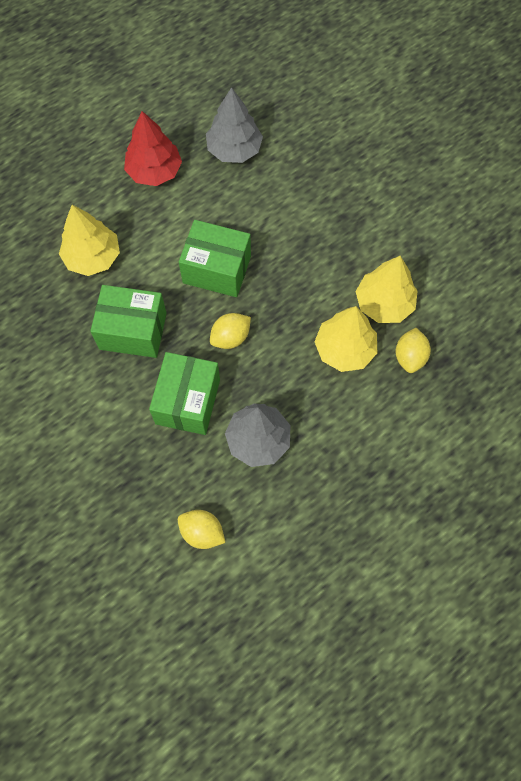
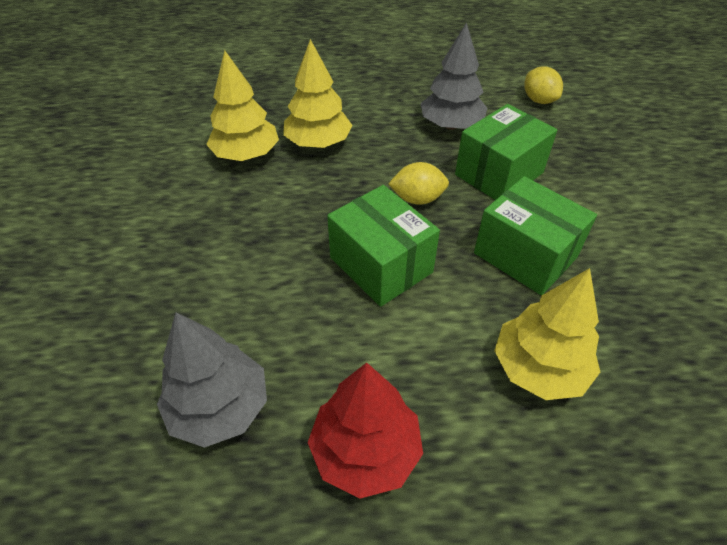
camera: 145 degrees left, 20 degrees down
(410, 357) = (271, 116): yellow lemon -> none

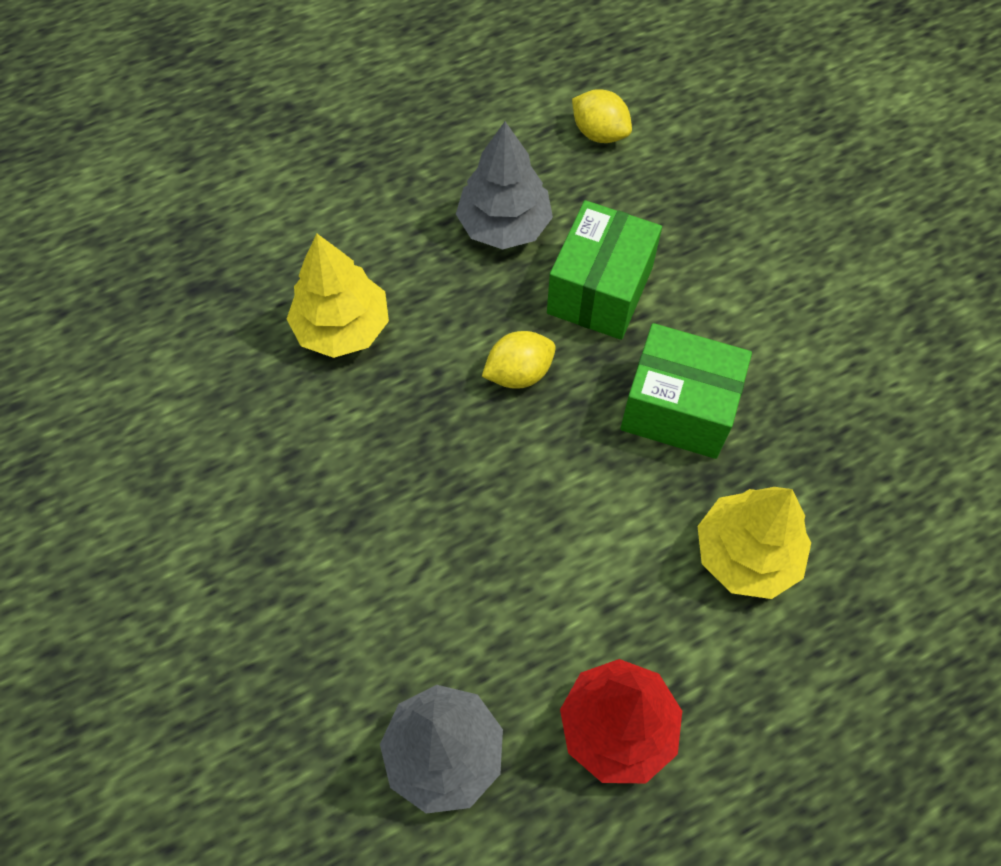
camera: 25 degrees left, 15 degrees up
(246, 155) = (255, 388): yellow tree -> none
(381, 265) = (523, 493): green box -> none

